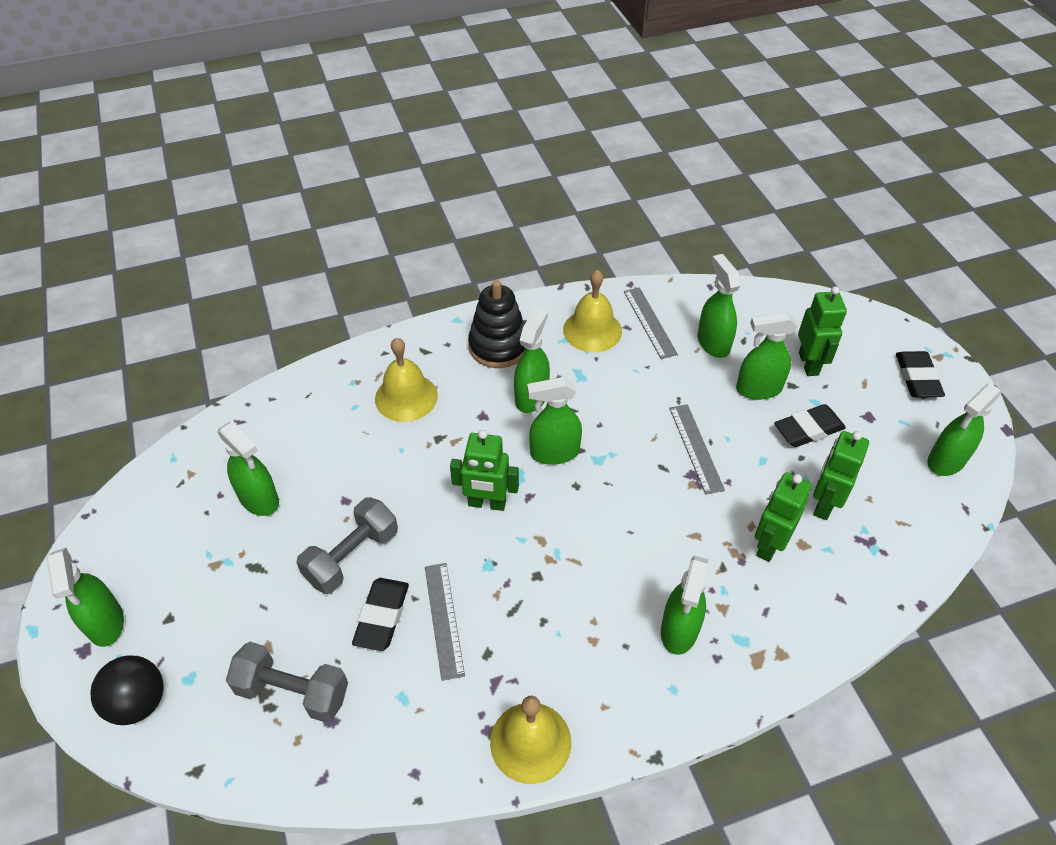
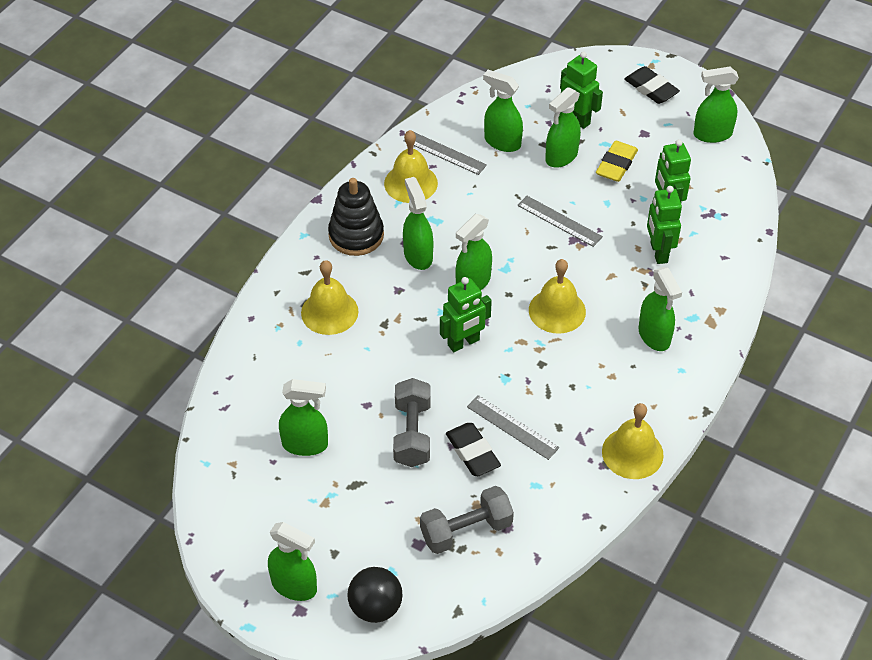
camera: 40 degrees left, 0 degrees up
(605, 533) = (557, 310): none -> yellow bell
(808, 430) = (616, 165): black eraser -> yellow eraser
(946, 461) = (712, 134): green spray bottle -> green spray bottle turned 75 degrees clockwise

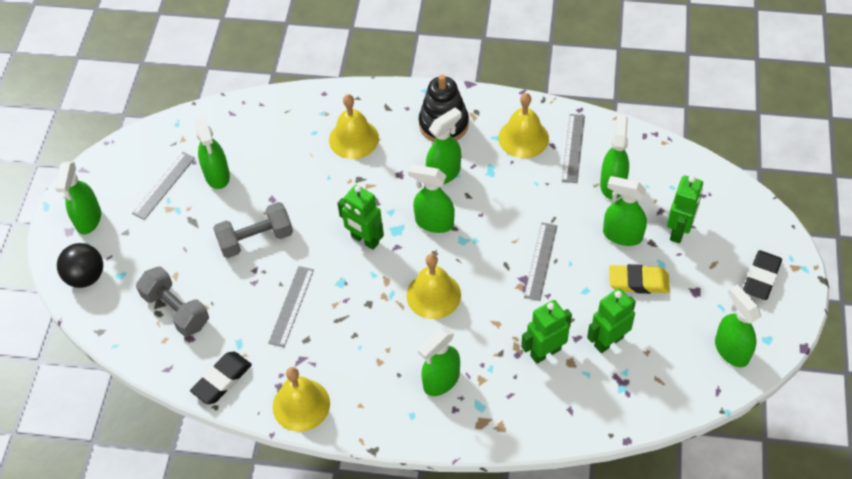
camera: 70 degrees right, 5 degrees up
(289, 498) = (164, 185): none -> grey ruler
(472, 453) = (253, 287): black eraser -> black eraser (222, 380)

